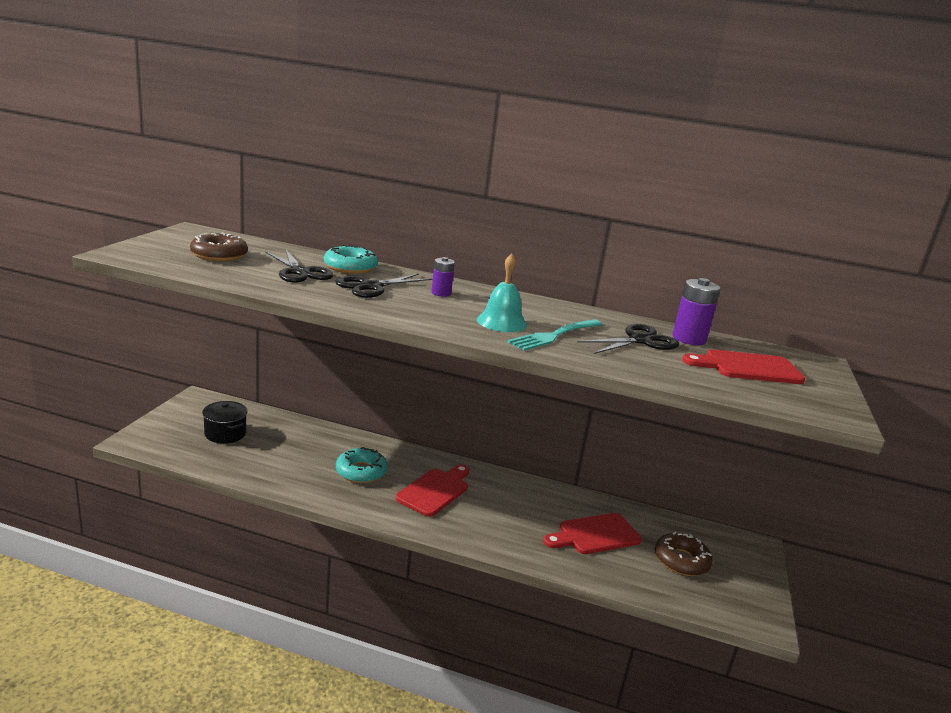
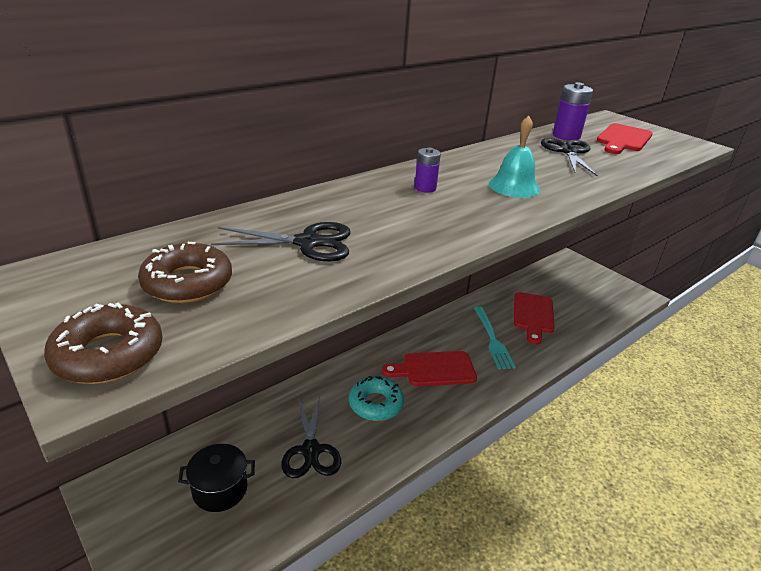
camera: 55 degrees left, 10 degrees up
(350, 267) = (312, 208): turquoise donut -> none
(371, 287) = (387, 216): black scissors -> black scissors (311, 450)
(435, 490) = (434, 369): red cutting board -> red cutting board turned 75 degrees counterclockwise
(554, 335) = (551, 177): turquoise fork -> turquoise fork (492, 339)
(681, 561) = (575, 294): brown donut -> brown donut (108, 354)

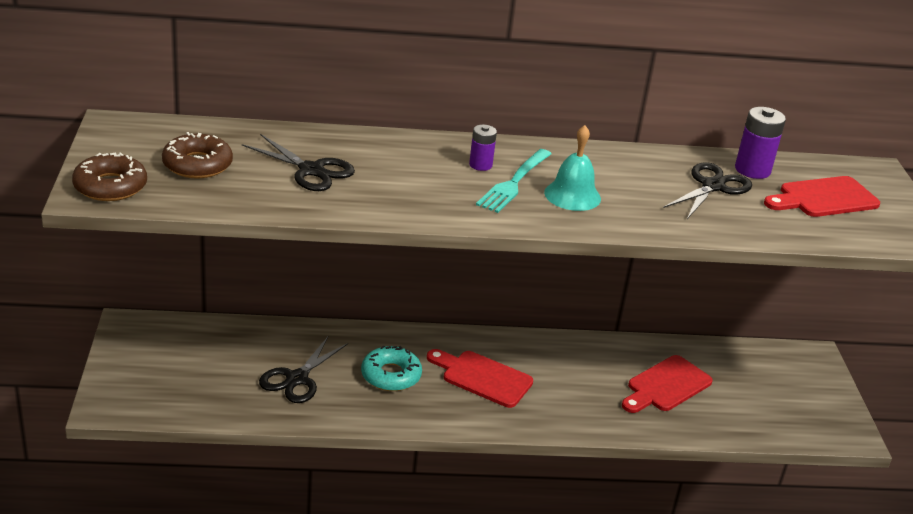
camera: 35 degrees right, 0 degrees up
(220, 489) = (204, 367): black pot -> none
(492, 339) = (582, 384): turquoise fork -> turquoise fork (514, 182)

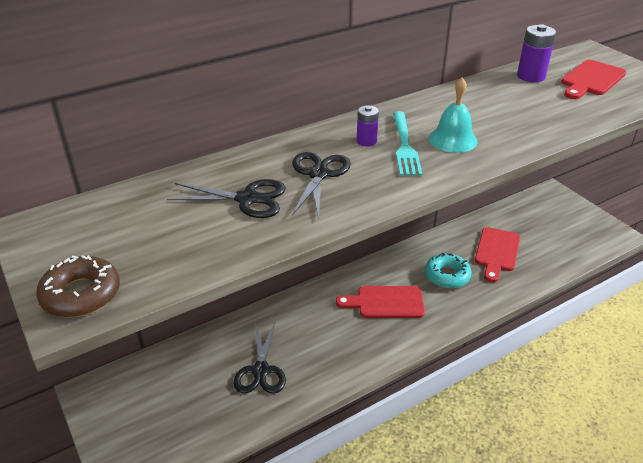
camera: 25 degrees left, 5 degrees up
(197, 165) = (145, 235): brown donut -> none
(391, 375) = (325, 332): turquoise donut -> turquoise donut (447, 276)
(712, 186) = (524, 97): black scissors -> black scissors (318, 174)

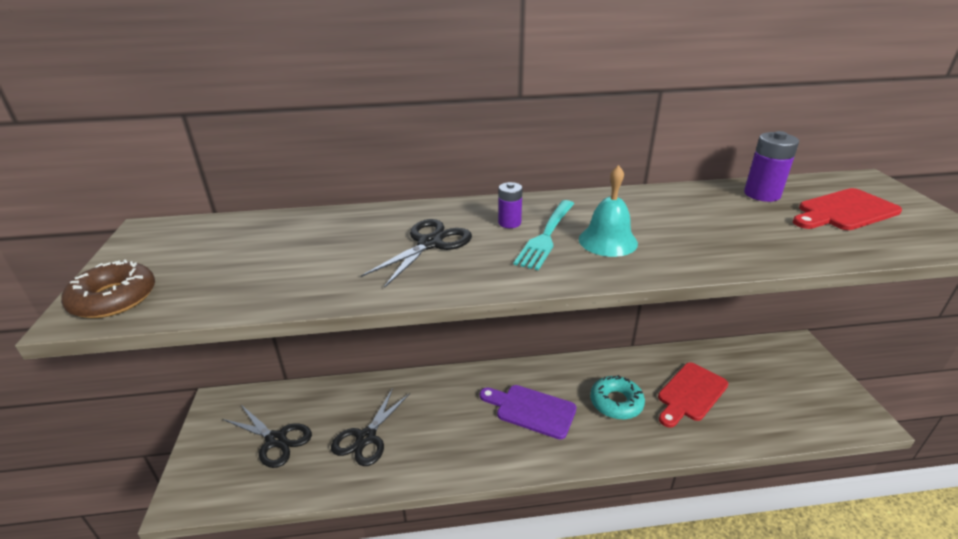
camera: 25 degrees right, 5 degrees down
(247, 199) = (340, 251): black scissors -> black scissors (276, 440)
(386, 302) = (531, 410): red cutting board -> purple cutting board

